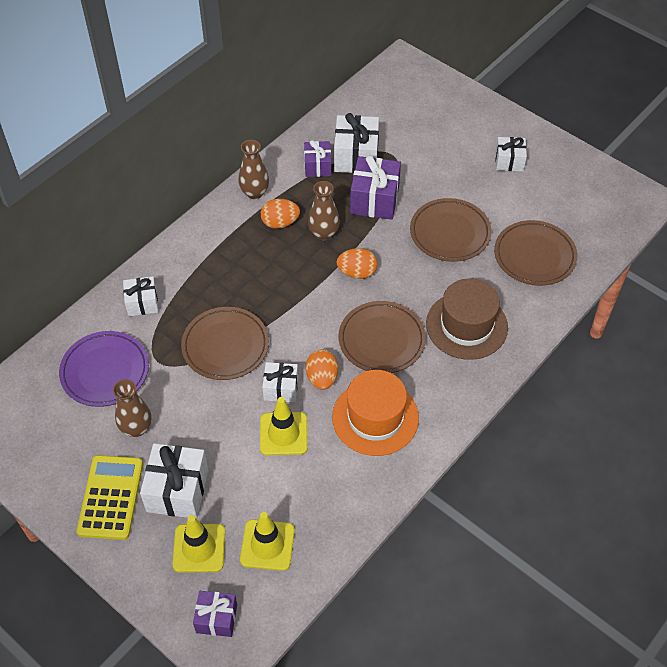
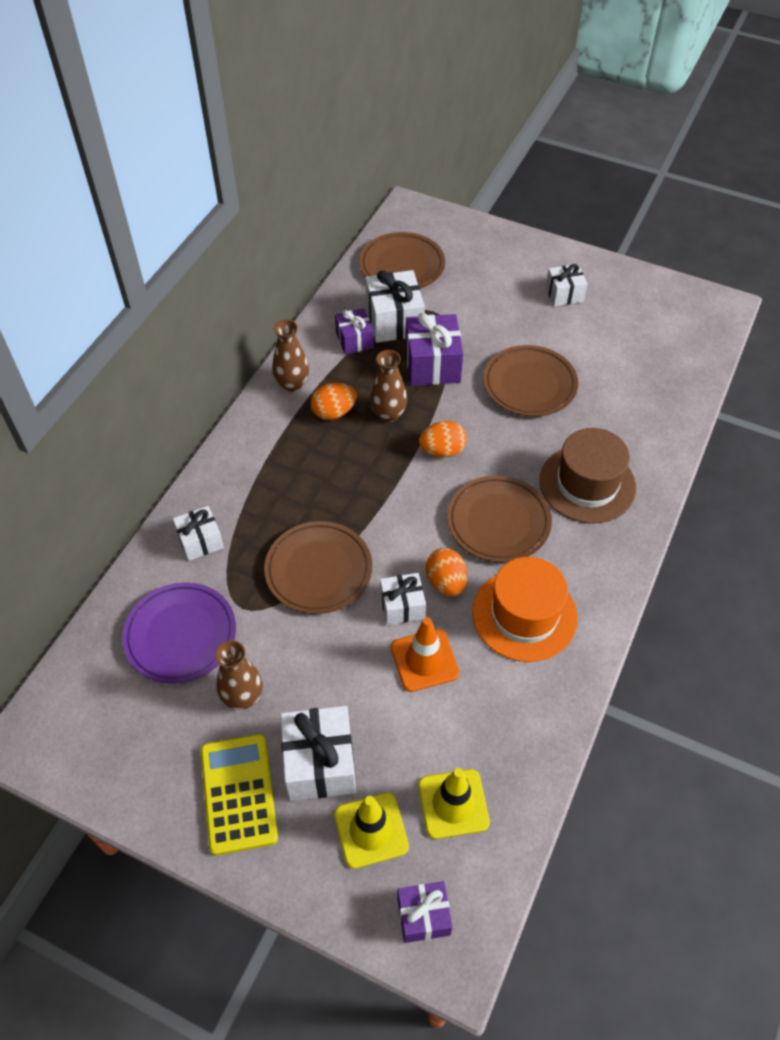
camera: 15 degrees left, 0 degrees up
(283, 434) = (424, 660): yellow traffic cone -> orange traffic cone
(534, 256) = (631, 391): brown plate -> brown plate (402, 266)

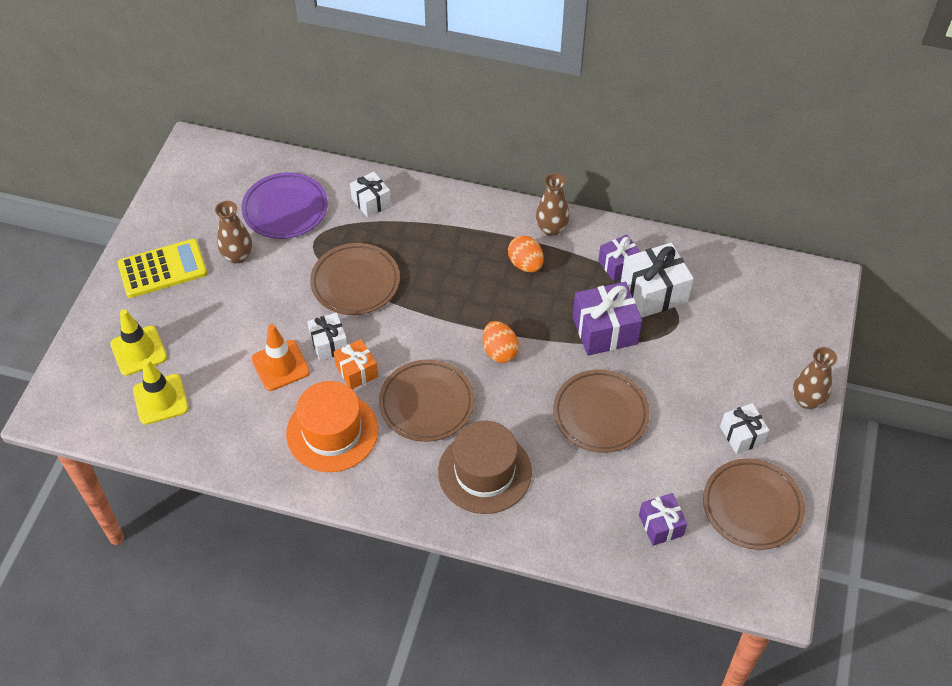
camera: 80 degrees right, 0 degrees up
(320, 763) = (188, 312): white gift -> none
(388, 414) = (533, 304): brown vase -> brown vase (807, 400)
(402, 266) = (735, 287): brown plate -> brown plate (752, 506)
(423, 916) = (77, 391): purple gift -> purple gift (661, 525)
(446, 582) = (357, 371): orange egg -> orange gift

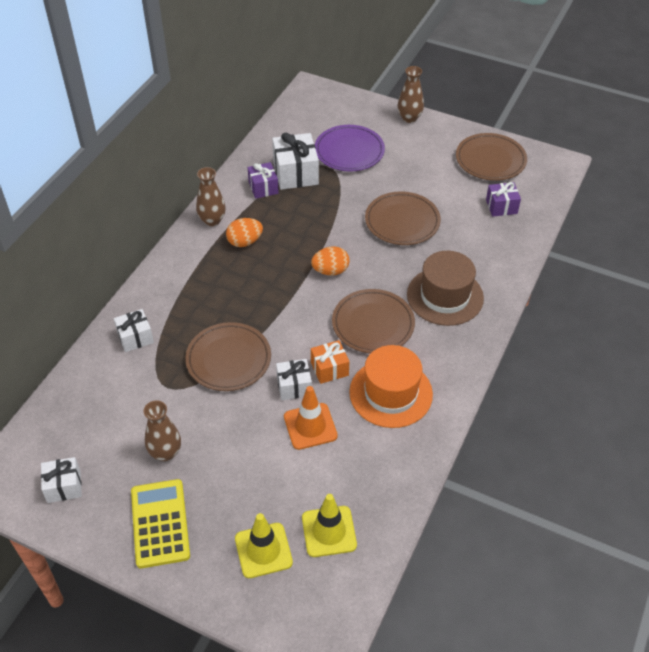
camera: 80 degrees left, 5 degrees down
(285, 209) = (117, 407): purple plate -> purple plate (349, 151)
(605, 330) = (325, 206): purple gift -> none
(742, 435) = (432, 153): white gift -> white gift (64, 486)

